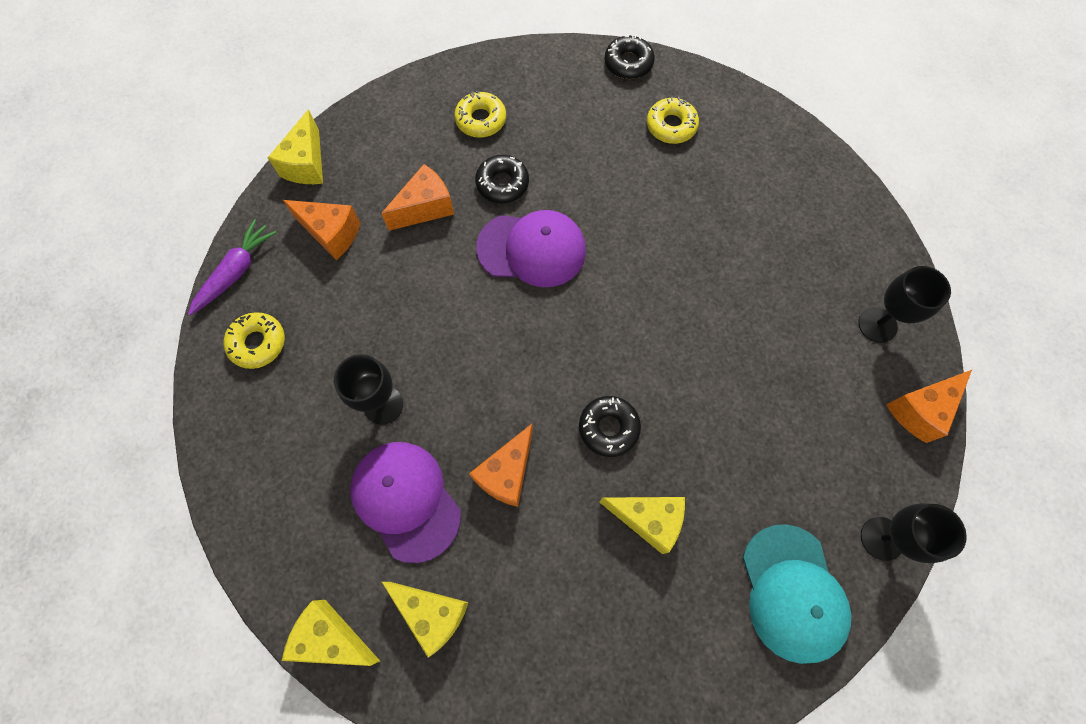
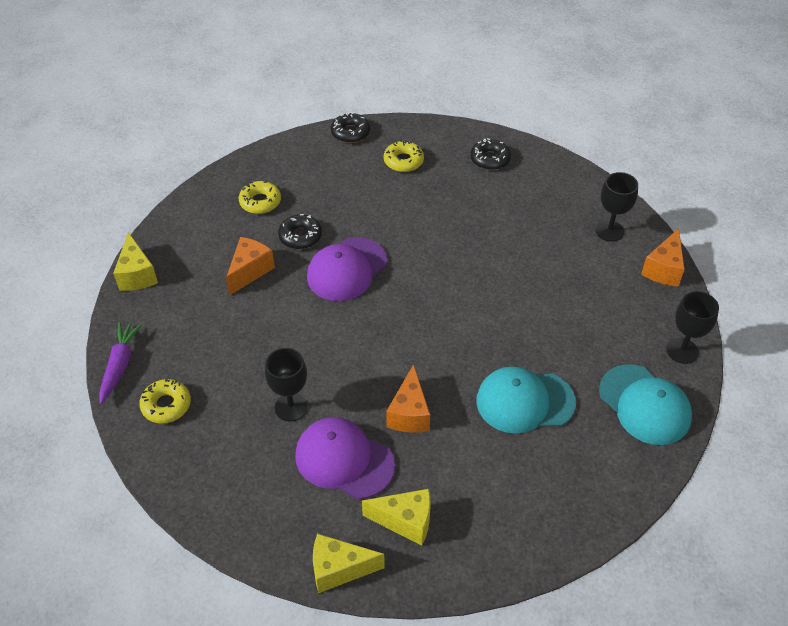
camera: 25 degrees left, 20 degrees down
(331, 234) = (184, 313): orange cheese -> none
(532, 249) = (346, 269): purple cap -> purple cap turned 150 degrees clockwise
(608, 428) = (466, 358): black donut -> black donut (490, 159)
(647, 519) = (524, 401): yellow cheese -> turquoise cap

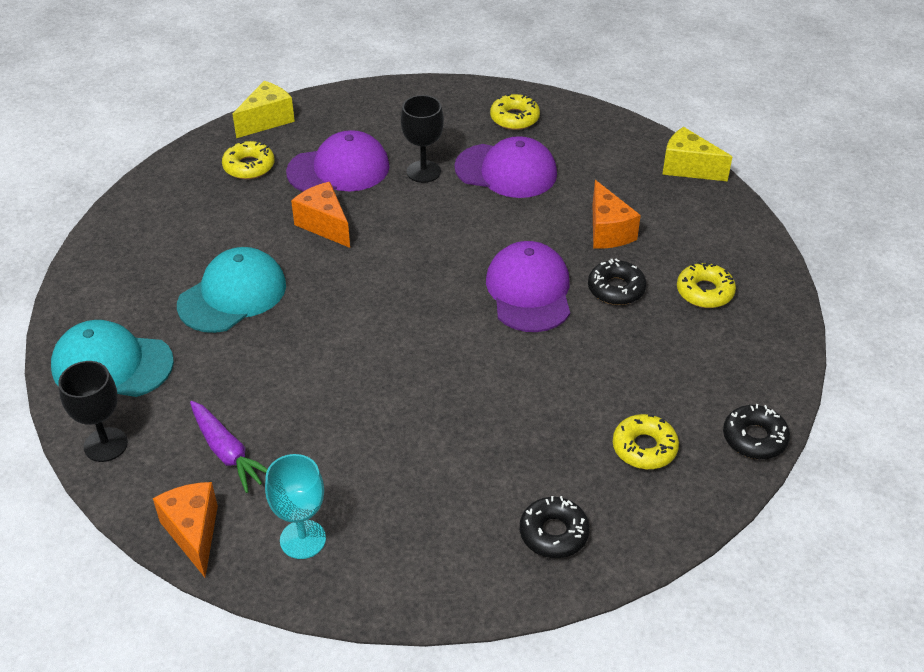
camera: 135 degrees right, 5 degrees down
(120, 365) = (588, 115): purple carrot -> purple carrot (227, 452)
(240, 362) = (506, 171): none -> purple cap
(405, 521) = (249, 166): yellow cheese -> yellow donut
(609, 231) = (303, 539): black goblet -> turquoise goblet

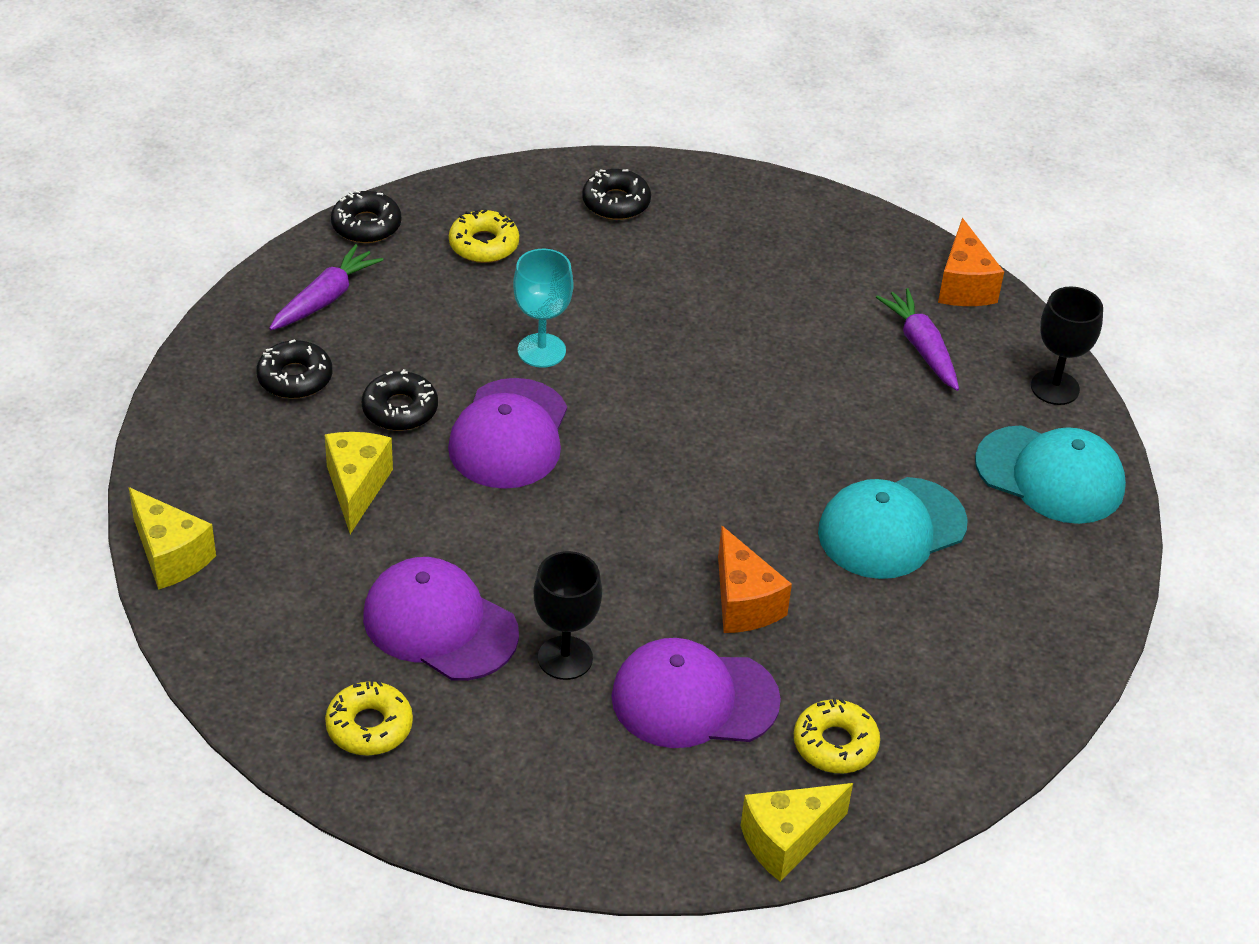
camera: 165 degrees left, 0 degrees up
(303, 539) = (857, 255): turquoise goblet -> turquoise goblet (541, 350)
(608, 231) = (356, 488): orange cheese -> yellow cheese
(704, 292) = (295, 378): yellow donut -> black donut
(733, 359) = (325, 299): none -> purple carrot

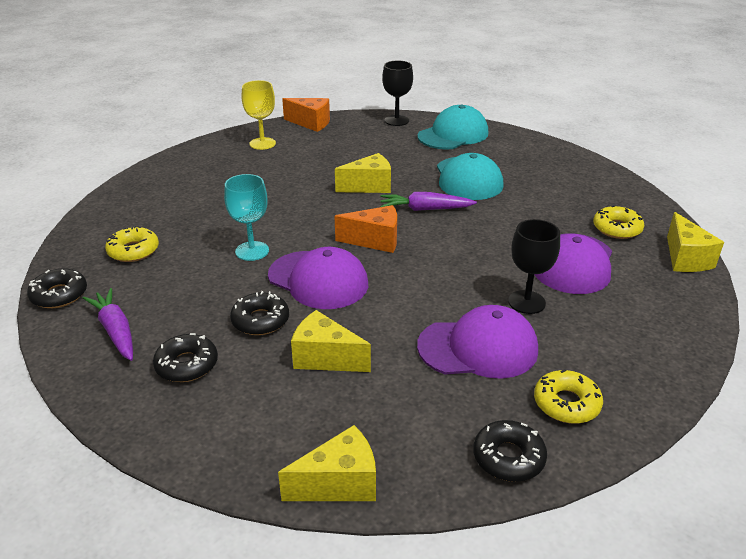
camera: 65 degrees left, 10 degrees down
(439, 624) = (478, 348): purple cap -> purple cap turned 150 degrees counterclockwise
(616, 202) = (148, 197): black donut -> black donut (508, 457)
(743, 603) = (504, 231): orange cheese -> orange cheese (375, 241)
(789, 416) = (369, 186): none -> yellow cheese
(850, 255) = (262, 143): none -> yellow goblet
(921, 347) = (345, 142): purple carrot -> purple carrot (425, 209)

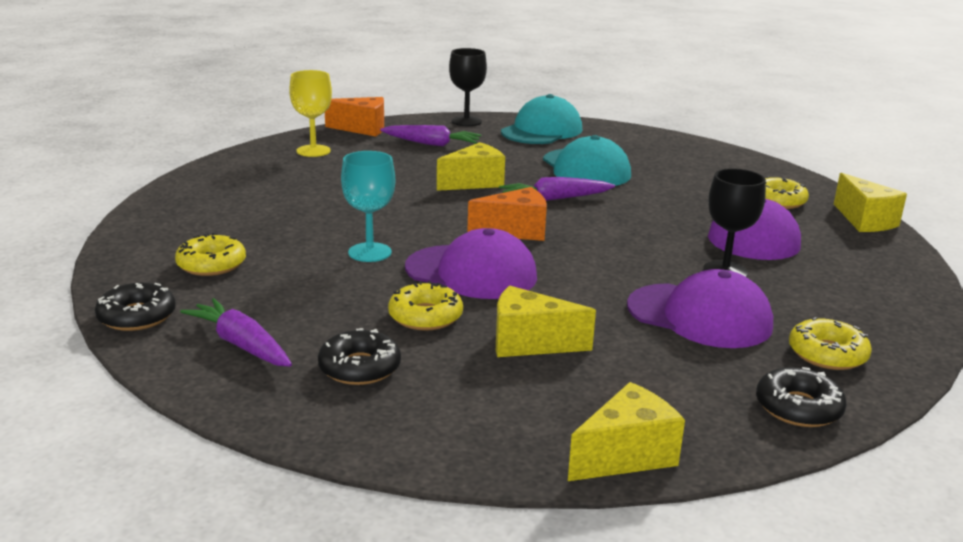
camera: 15 degrees left, 10 degrees down
(260, 320) = (425, 316): black donut -> yellow donut
(356, 143) = (431, 144): none -> purple carrot
(478, 348) = (699, 316): purple cap -> purple cap turned 45 degrees clockwise

